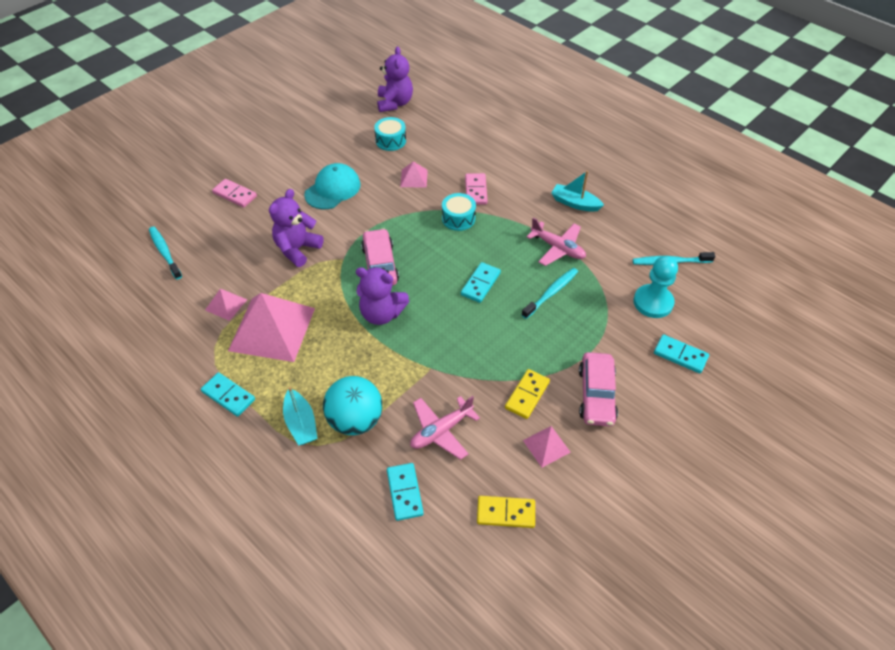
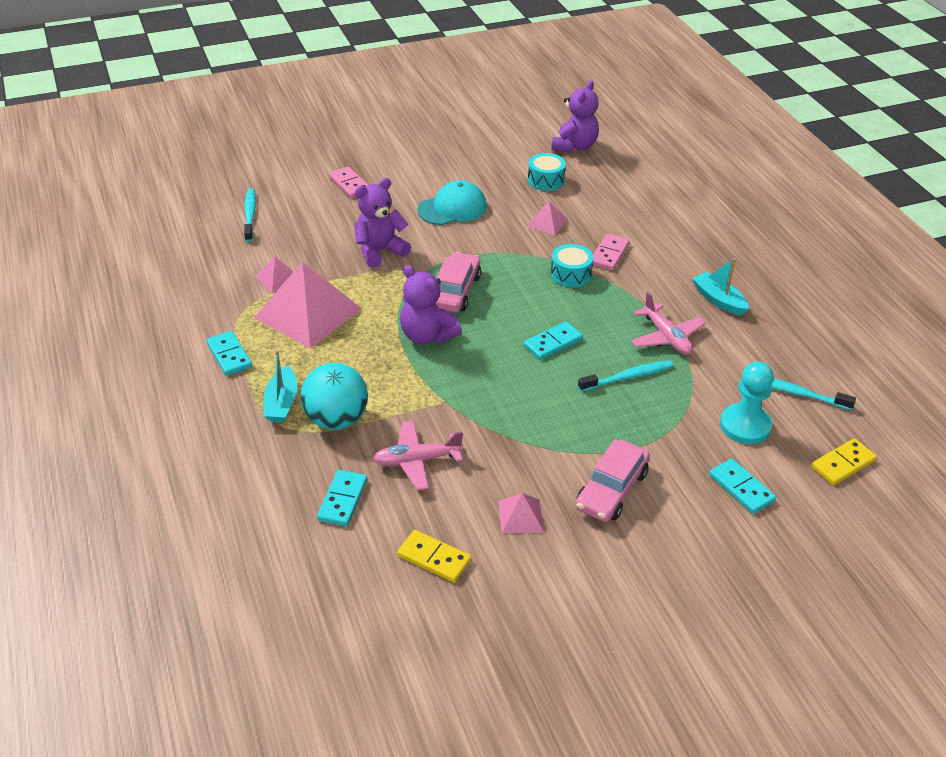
camera: 25 degrees right, 10 degrees down
(527, 395) = (532, 462): yellow domino -> yellow domino (843, 464)

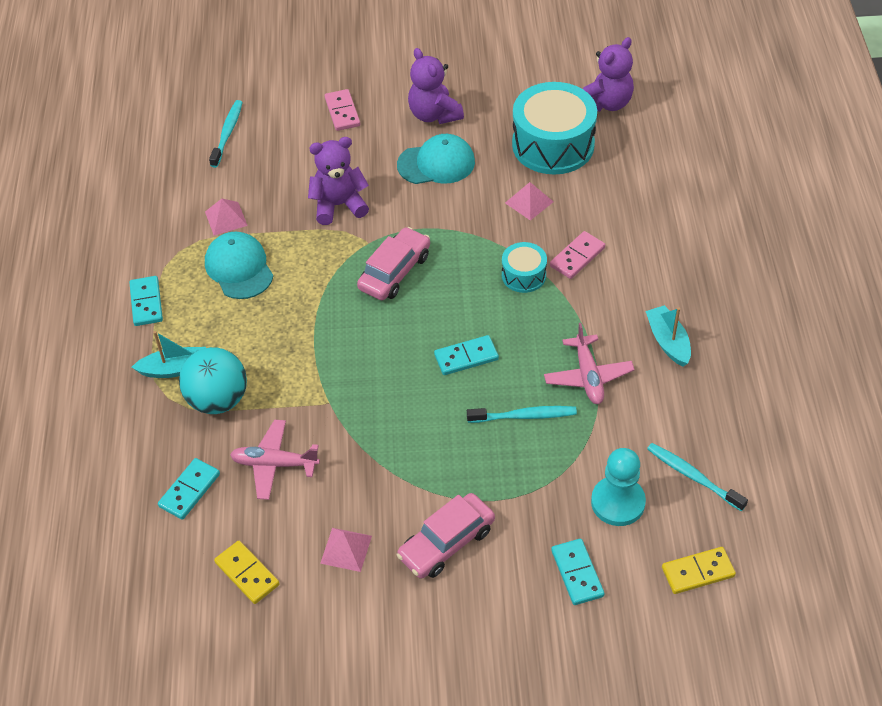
camera: 20 degrees right, 10 degrees up
(282, 403) = (175, 369): turquoise boat -> turquoise boat turned 120 degrees counterclockwise
(308, 313) = (239, 268): pink pyramid -> turquoise cap
(427, 336) = (343, 321): purple teddy bear -> purple teddy bear (434, 114)
(546, 180) = (553, 145): turquoise drum -> turquoise drum, size x1.99

